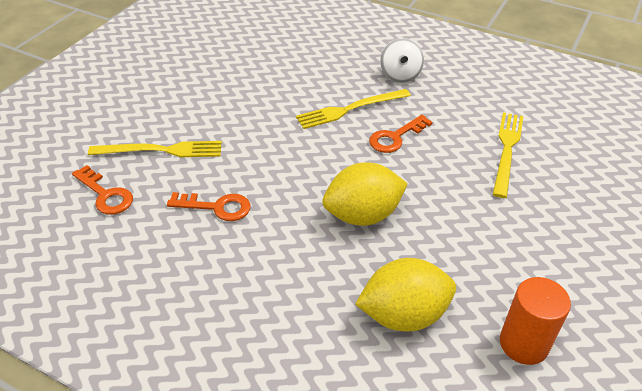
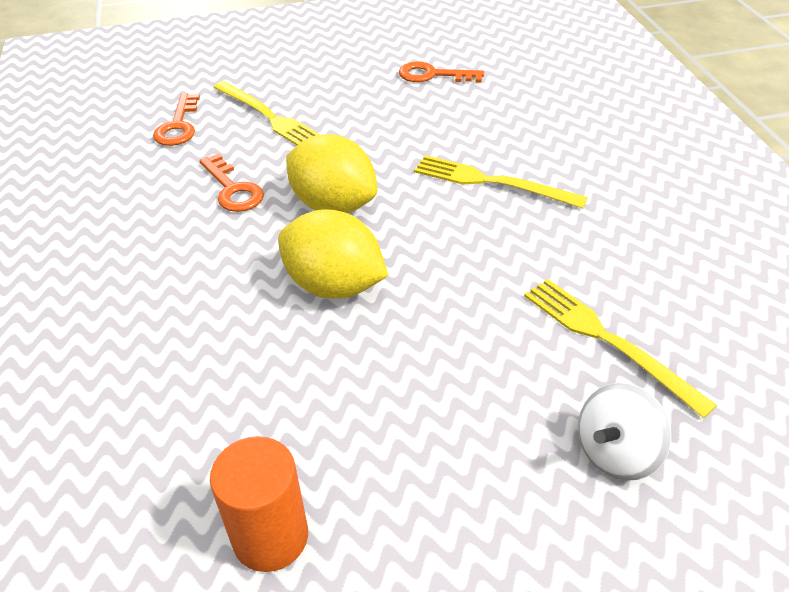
camera: 50 degrees right, 0 degrees up
(395, 137) = (493, 239): orange key -> orange key (433, 75)
(400, 75) = (609, 182): white spinning top -> white spinning top (616, 453)
(403, 315) = (216, 400): yellow lemon -> yellow lemon (333, 205)
(507, 150) = (608, 341): yellow fork -> yellow fork turned 105 degrees counterclockwise

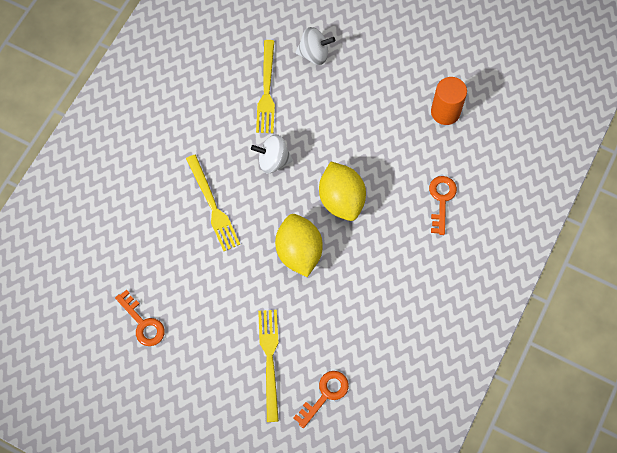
camera: 140 degrees left, 25 degrees up
(233, 189) = (336, 305): orange key -> orange key (441, 200)
(481, 266) = (273, 160): none -> white spinning top

